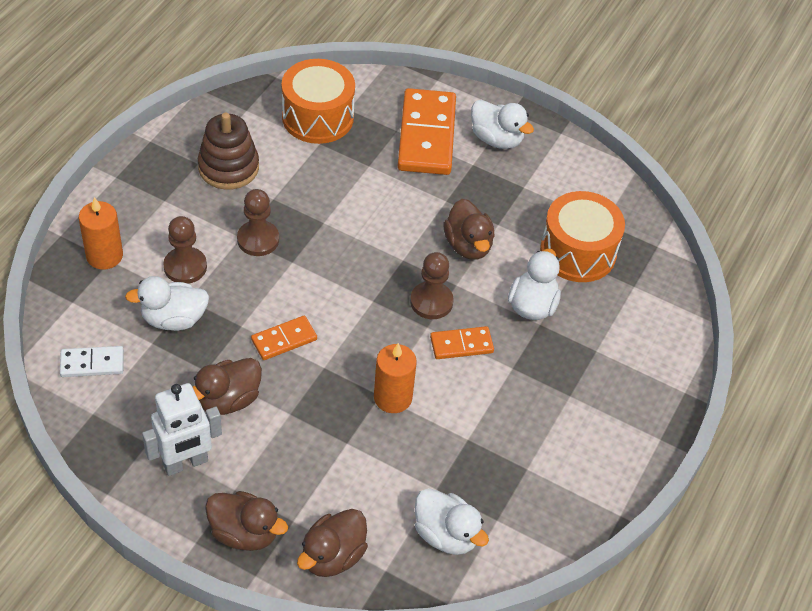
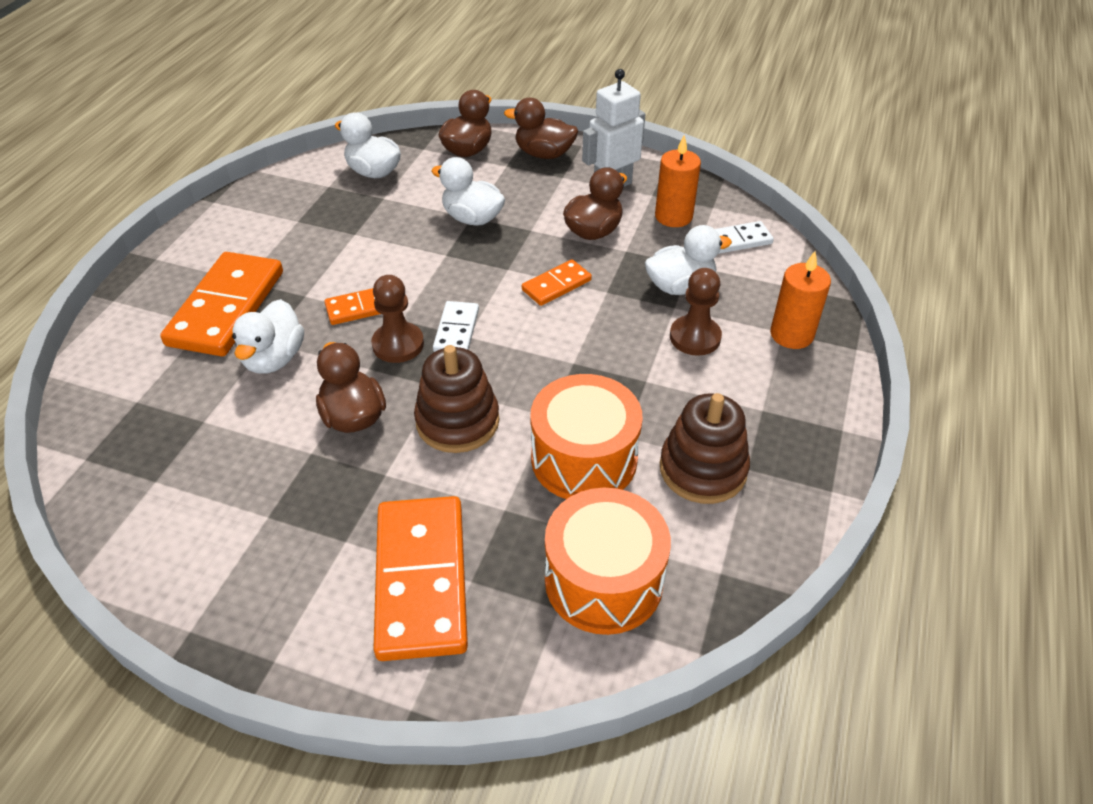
camera: 175 degrees right, 5 degrees down
(258, 239) = (623, 380): brown pawn -> none
(381, 307) = (456, 330): none -> white domino
(391, 229) = (457, 421): none -> brown stacking toy
(393, 397) = (432, 254): orange candle -> orange candle (673, 216)
(496, 139) = (304, 595): white duck -> white duck (472, 218)
(578, 252) = (203, 432): orange drum -> orange drum (584, 459)
(580, 365) = (227, 308): none -> orange domino

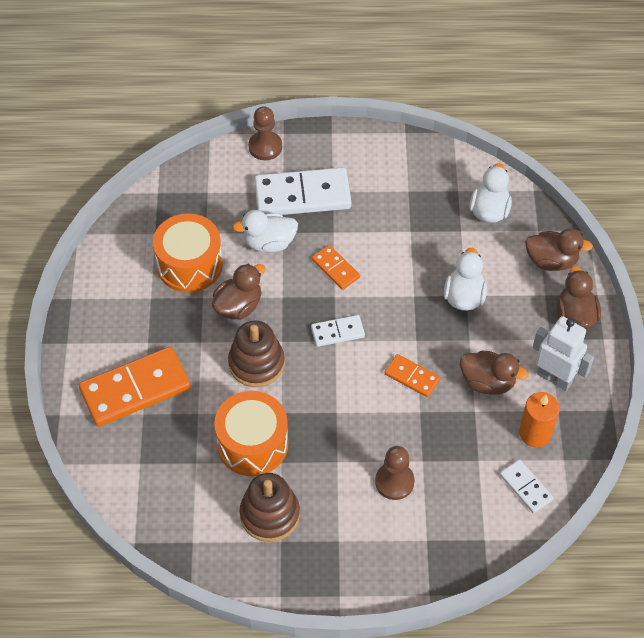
camera: 70 degrees right, 10 degrees up
(227, 308) = (302, 195): orange domino -> white domino
(398, 344) = (310, 304): brown pawn -> brown pawn (265, 147)
(603, 580) = (165, 480): orange drum -> orange drum (189, 265)
(680, 286) = (447, 459): white duck -> none
(791, 334) = (426, 547): orange candle -> none

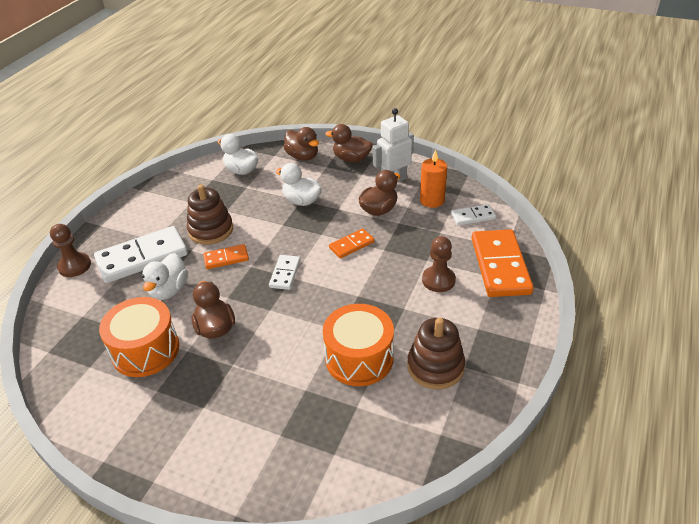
camera: 65 degrees left, 15 degrees down
(135, 389) = (249, 433): orange domino -> orange domino (500, 266)
(256, 363) = (280, 332): brown stacking toy -> brown stacking toy (211, 230)
(302, 195) = (142, 257): white domino -> white domino turned 45 degrees clockwise
(551, 261) = (302, 156): brown duck -> brown duck turned 105 degrees clockwise

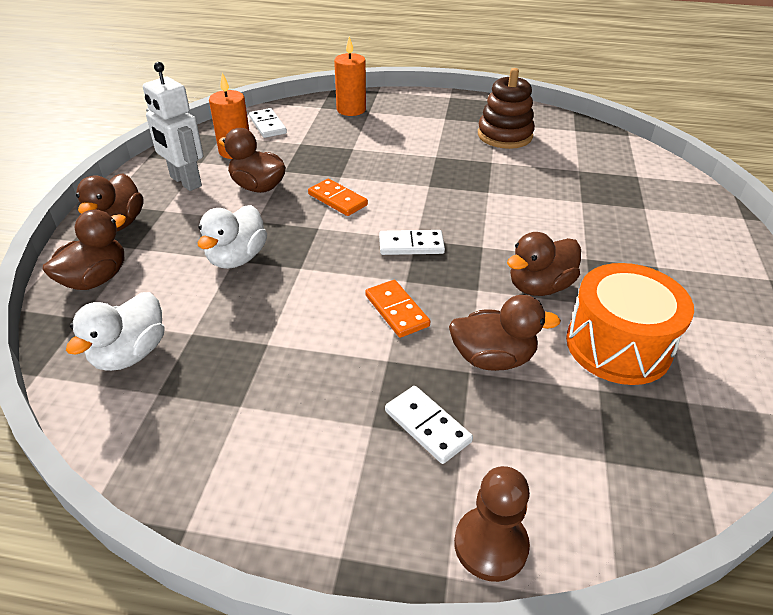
camera: 105 degrees left, 0 degrees up
(142, 257) = (427, 426): white domino -> white domino, size x0.51
(169, 290) = (493, 358): white duck -> brown duck
(211, 230) = (328, 348): brown stacking toy -> none
(359, 358) = (520, 175): orange drum -> none
(438, 280) = (385, 140): brown pawn -> none
(500, 266) = (351, 109): orange domino -> orange candle

